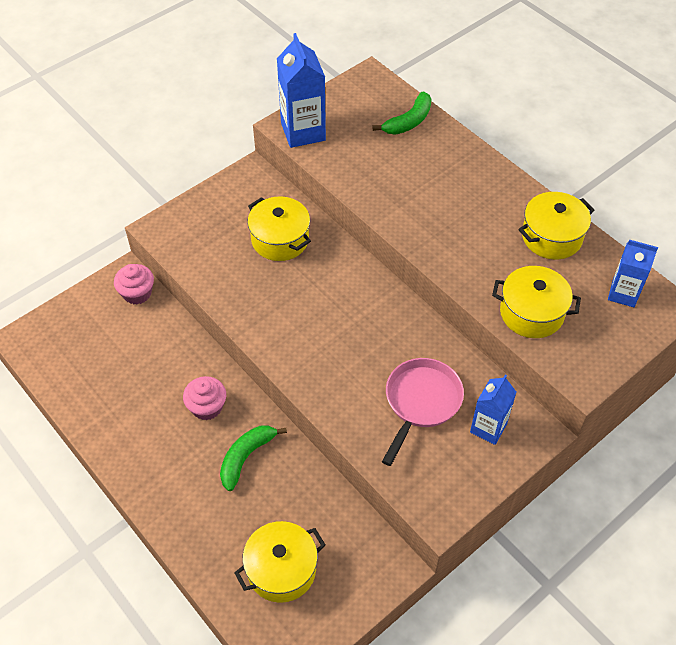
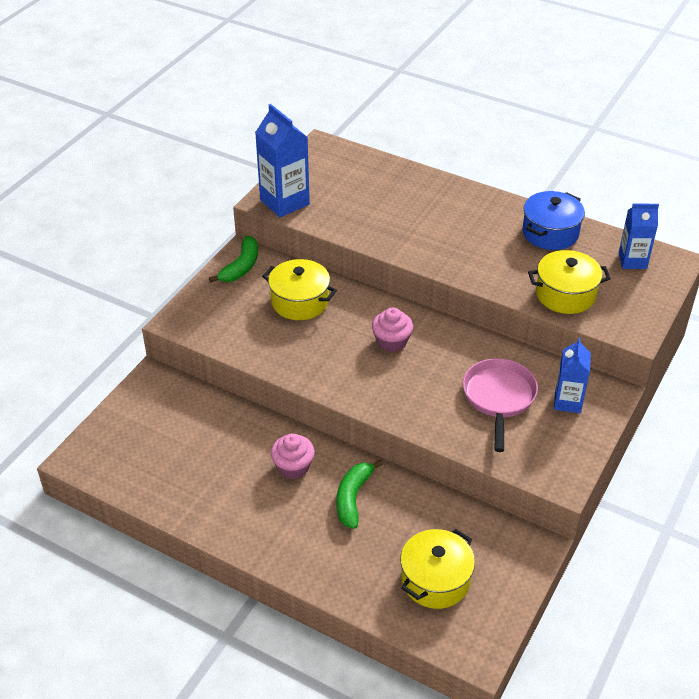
camera: 20 degrees left, 10 degrees down
(137, 293) = (172, 390): pink cupcake -> pink cupcake (391, 341)
(408, 121) = (377, 172): green banana -> green banana (241, 266)
(551, 237) = (550, 233): yellow pot -> blue pot

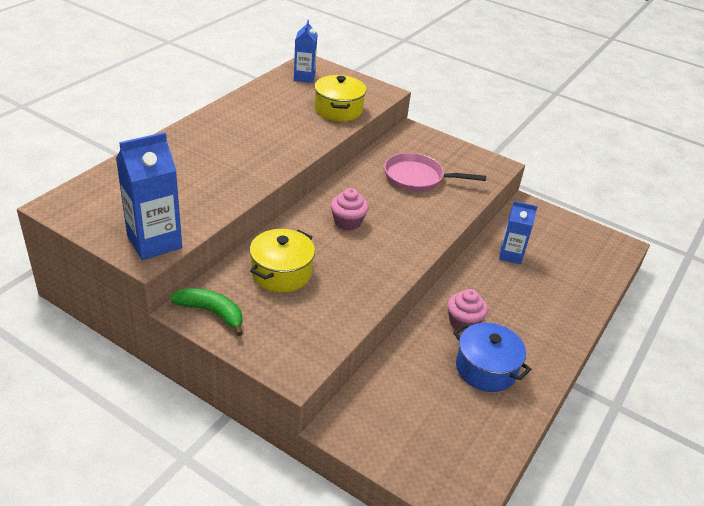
camera: 90 degrees left, 5 degrees down
(353, 498) = (494, 289): green banana -> none
(435, 580) = (566, 255): yellow pot -> none
(550, 233) = (260, 102): blue pot -> blue pot (486, 369)
(567, 402) = (421, 149): blue carton -> blue carton (510, 255)

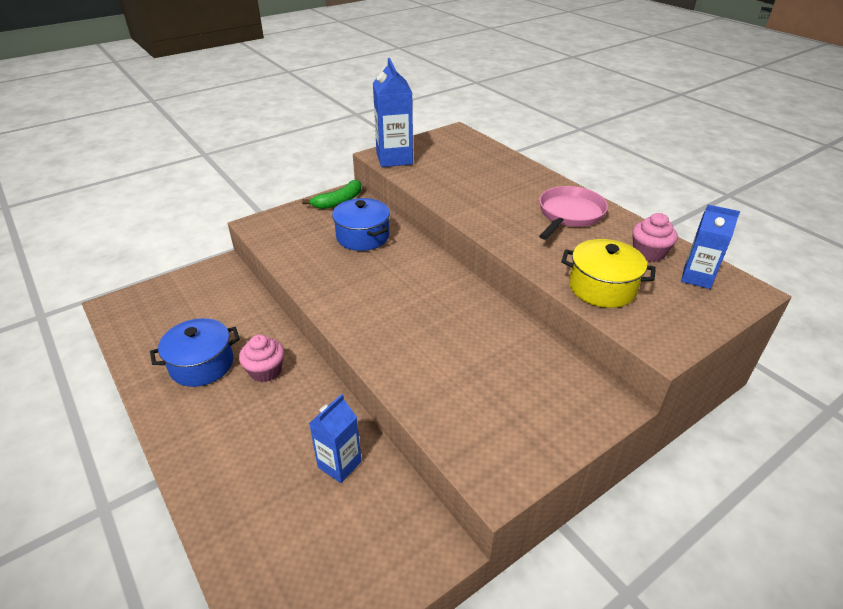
camera: 115 degrees right, 0 degrees up
(281, 273) = (362, 236): yellow pot -> blue pot
(347, 222) = (415, 288): pink cupcake -> pink cupcake (649, 253)
(417, 178) = (483, 369): pink pan -> pink pan (569, 214)

